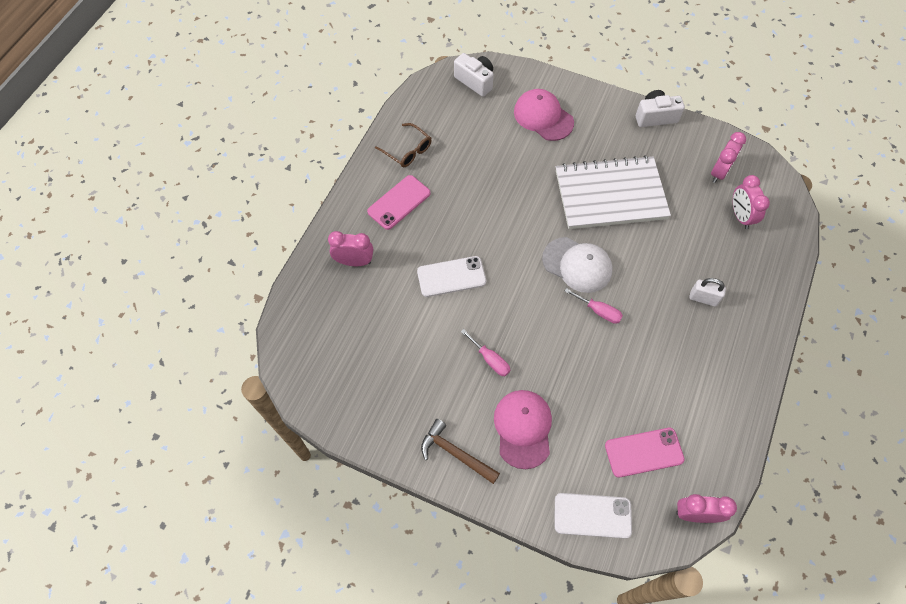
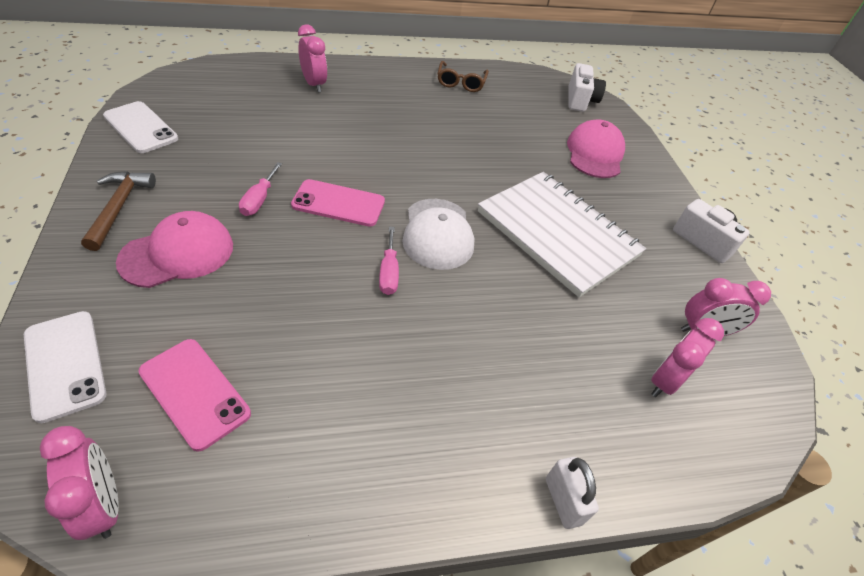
camera: 50 degrees right, 15 degrees down
(399, 202) = (400, 92): pink phone -> pink phone (338, 203)
(451, 276) = (344, 145): white phone -> white phone (141, 127)
(703, 298) = (494, 380): white padlock -> white padlock (563, 501)

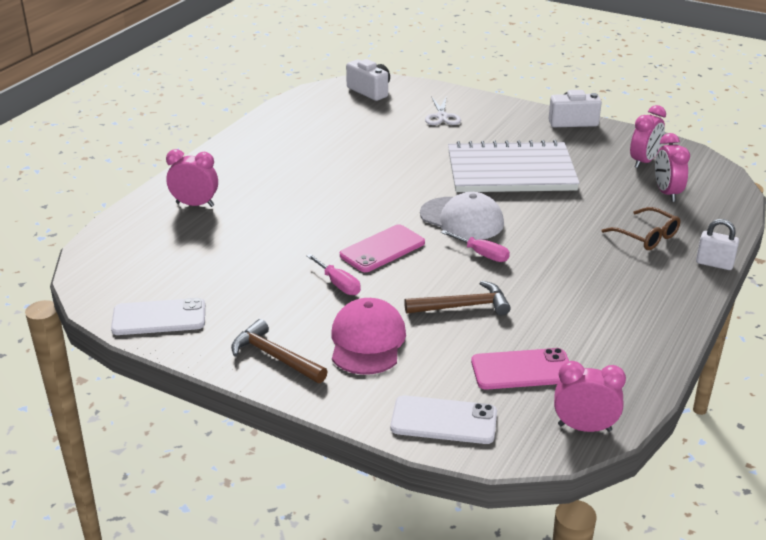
camera: 45 degrees left, 15 degrees down
(283, 296) = (463, 306): none -> brown hammer
(461, 82) = (280, 132): brown glasses -> brown glasses (646, 236)
(595, 153) = (442, 116): pink cap -> white scissors

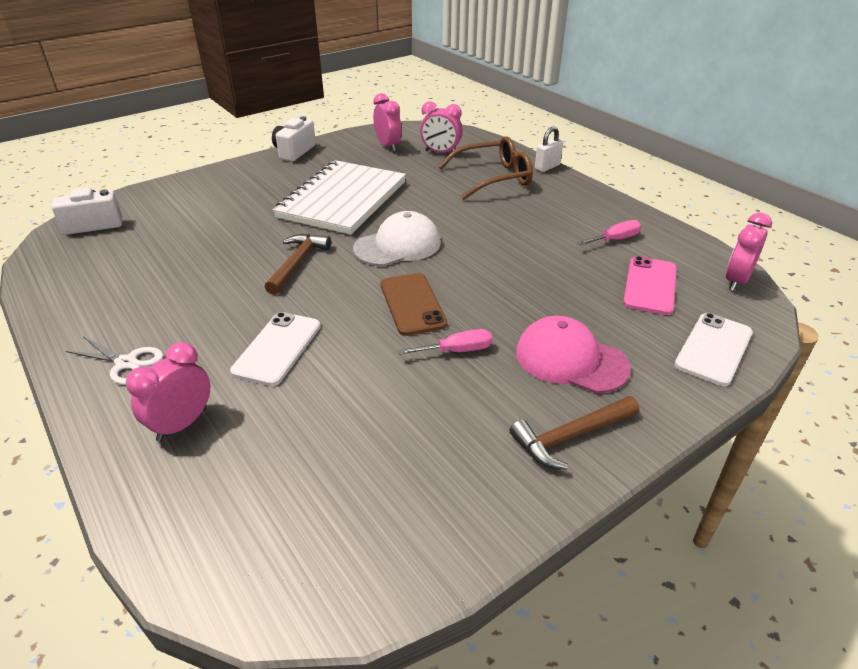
camera: 65 degrees left, 5 degrees up
(159, 317) = (432, 530): white phone -> white phone (277, 348)
(382, 249) = (412, 304): pink phone -> brown phone
(442, 116) = (204, 202): white scissors -> white scissors (126, 363)
(463, 306) = (541, 287): brown hammer -> brown hammer (297, 263)
(482, 254) = (464, 253): pink screwdriver -> pink screwdriver (615, 239)
(646, 236) = (493, 178): brown glasses -> brown glasses, size x1.55

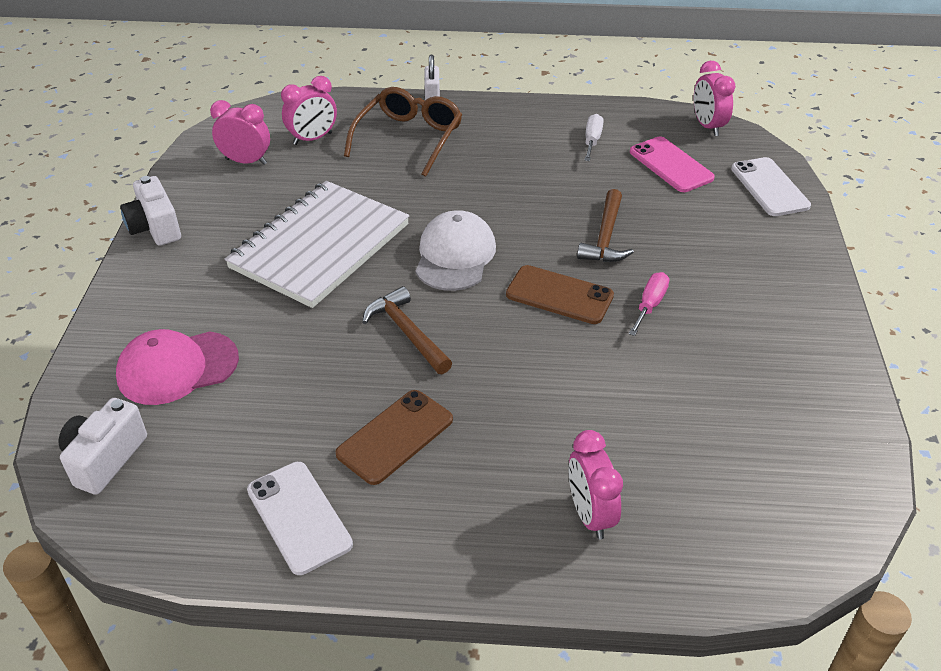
camera: 50 degrees left, 5 degrees up
(126, 363) = (452, 523): white scissors -> none
(192, 304) = (395, 437): none -> brown phone
(277, 348) = (538, 407): white phone -> white phone (299, 517)
(343, 200) = (320, 246): white notebook -> white notebook turned 60 degrees clockwise
(570, 436) = (797, 305): brown hammer -> brown hammer (605, 237)
(571, 360) = (718, 256): pink cap -> pink cap (177, 368)
(615, 239) = (592, 140): pink screwdriver -> white screwdriver

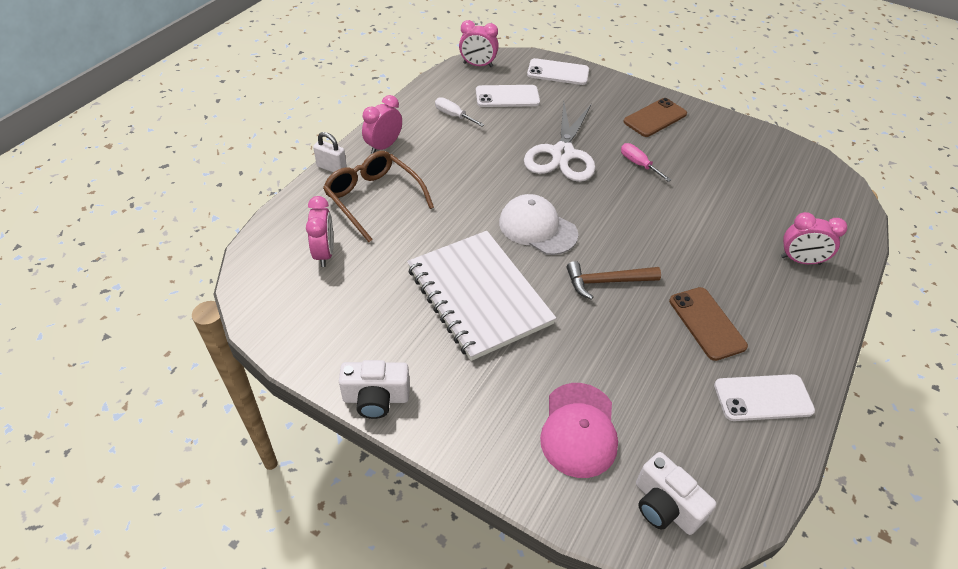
camera: 65 degrees left, 5 degrees up
(246, 161) = (322, 306): pink clock -> pink clock (384, 146)
(559, 295) = (608, 196): brown phone -> brown phone (655, 118)
(605, 237) = (562, 154): brown hammer -> white scissors
(671, 165) = (507, 97): pink phone -> white phone

